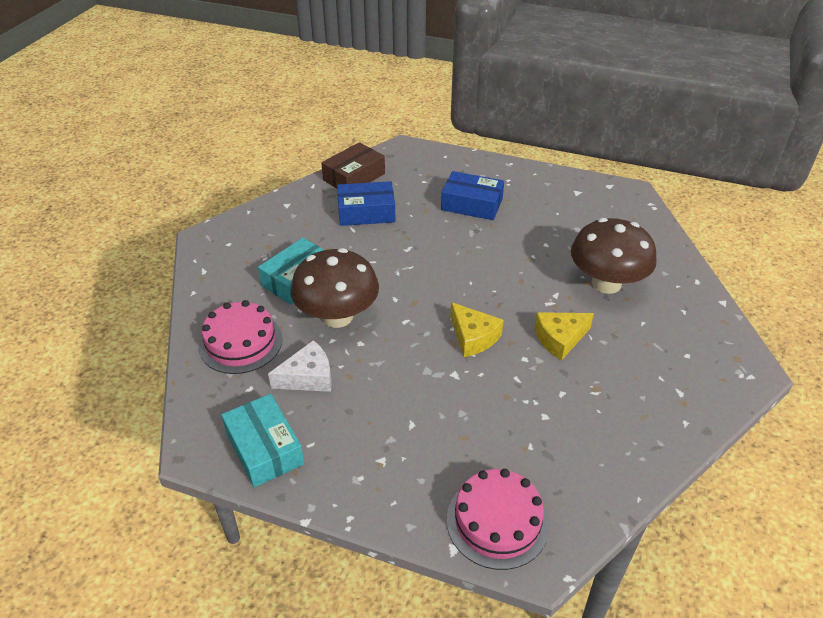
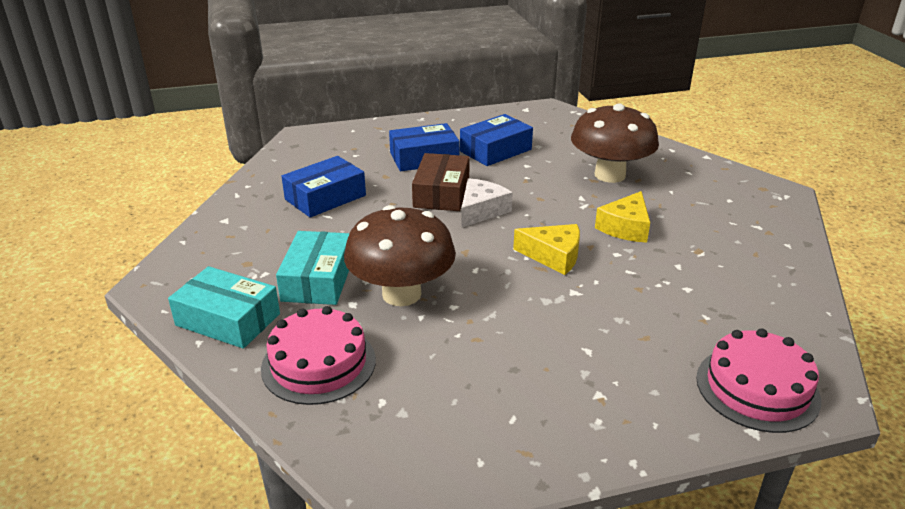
camera: 35 degrees left, 10 degrees down
(264, 448) = (468, 449): turquoise box -> turquoise box (228, 319)
(308, 377) = (435, 360): white cheese -> white cheese (481, 210)
(354, 177) = (276, 173): brown box -> brown box (441, 193)
(536, 219) = (495, 150): none -> blue box

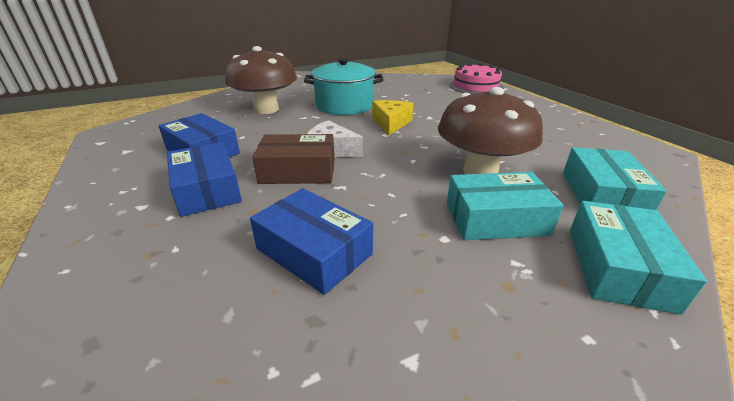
camera: 100 degrees left, 0 degrees up
(319, 363) = (602, 195): pink cake -> turquoise box
(625, 227) = (344, 105): yellow cheese -> turquoise pot

